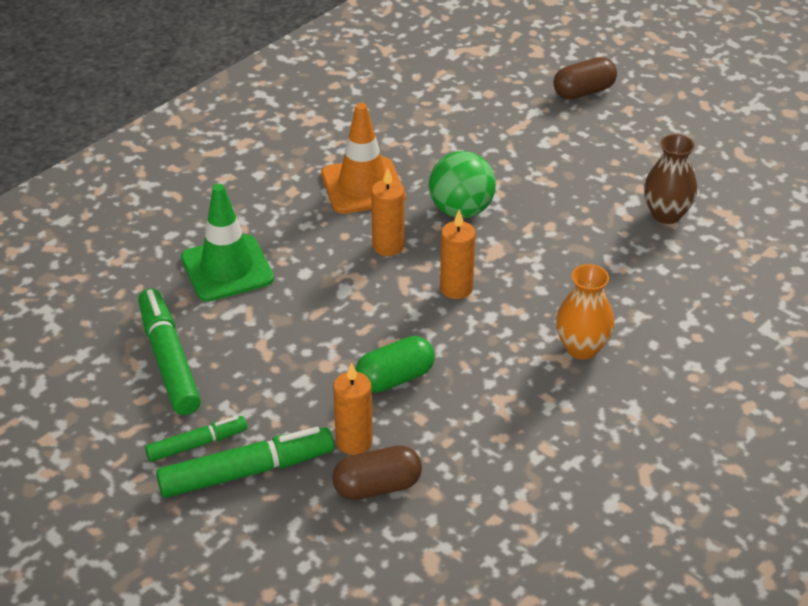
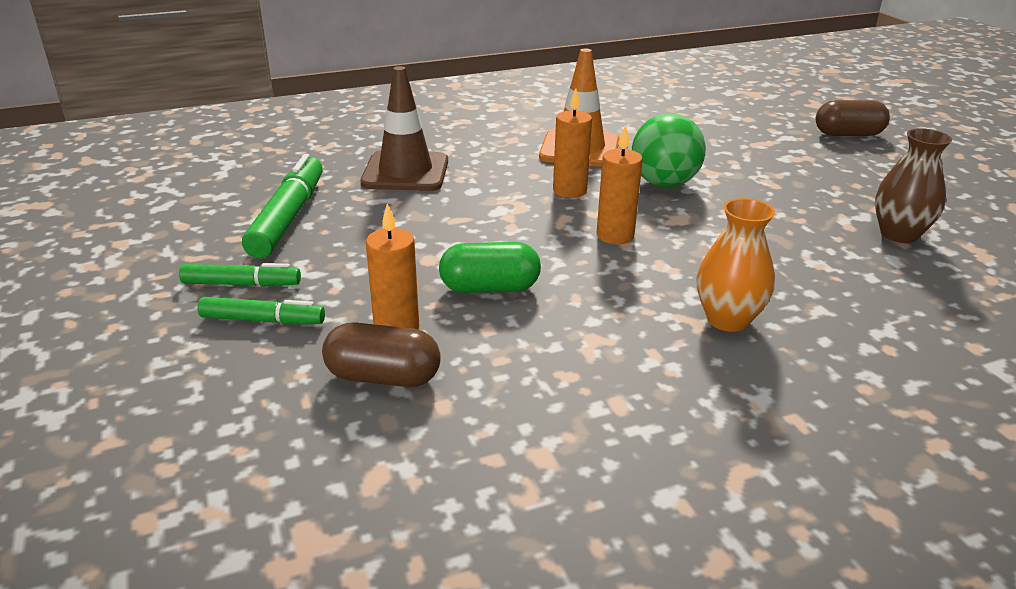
camera: 25 degrees right, 10 degrees down
(227, 268) = (405, 172): green traffic cone -> brown traffic cone
(246, 472) = (263, 320): green marker -> green marker, size x0.59

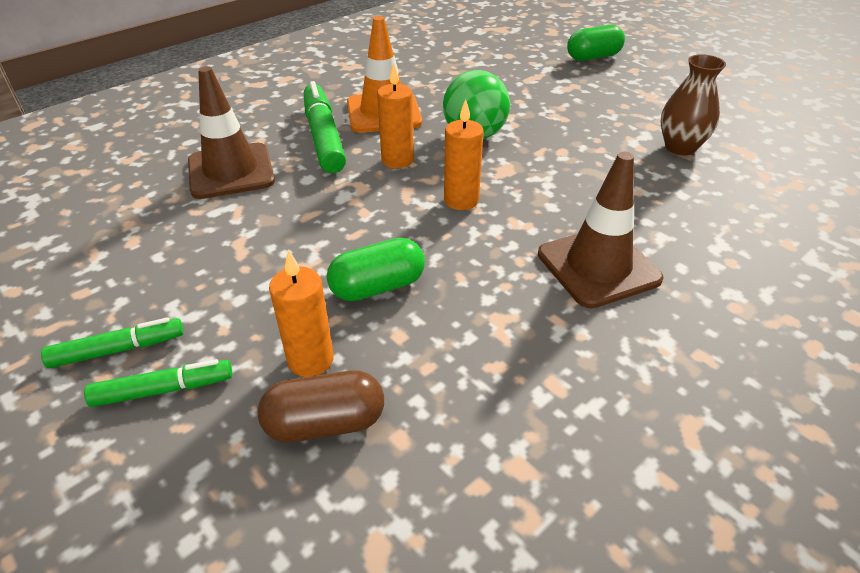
camera: 20 degrees left, 10 degrees up
(288, 217) = (132, 252): green marker -> green marker (324, 137)
(727, 319) = (598, 266): orange vase -> brown traffic cone
(848, 134) = (593, 57): brown capsule -> green capsule

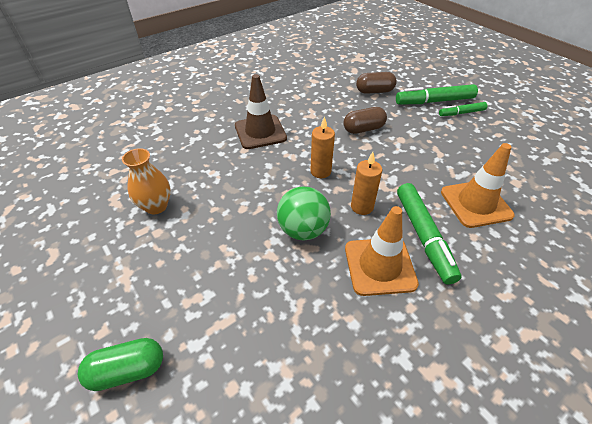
camera: 175 degrees left, 5 degrees up
(163, 390) = (434, 101): green marker -> green marker, size x1.70
(231, 171) = (475, 203): brown traffic cone -> orange traffic cone
(310, 360) = (385, 106): orange candle -> none
(378, 287) = (363, 129): green capsule -> brown capsule
(680, 147) = (156, 206): brown vase -> orange vase

